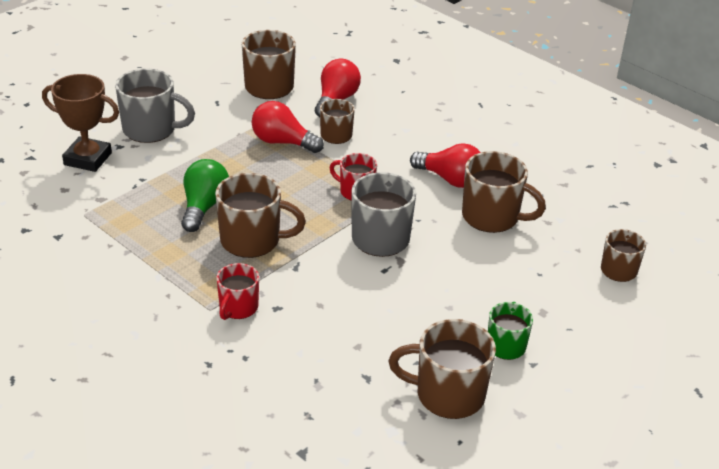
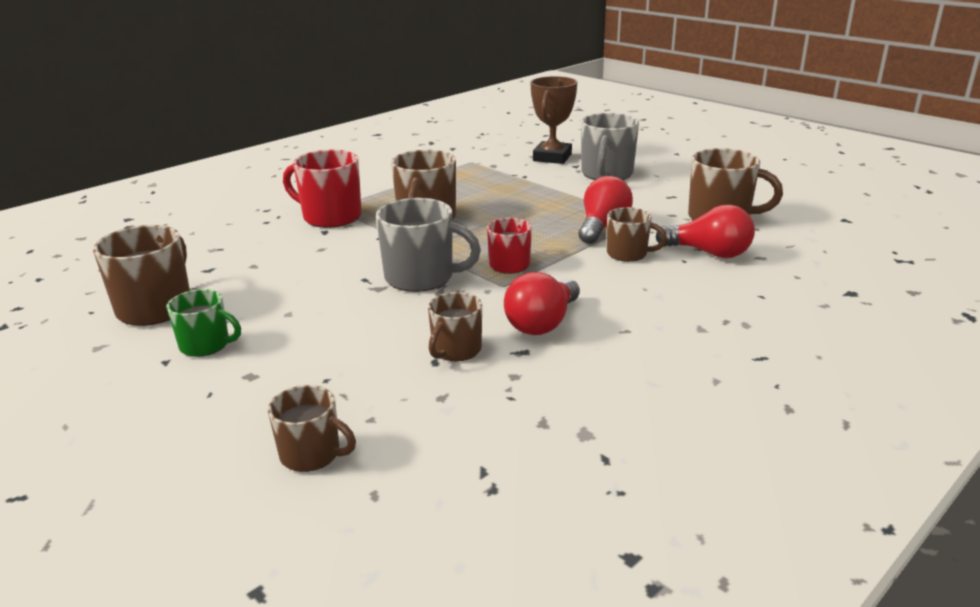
camera: 95 degrees right, 10 degrees down
(204, 207) = (481, 199): green light bulb -> none
(238, 308) = (330, 217): red mug -> red mug, size x1.63
(492, 217) = (456, 350): brown mug -> brown mug, size x0.61

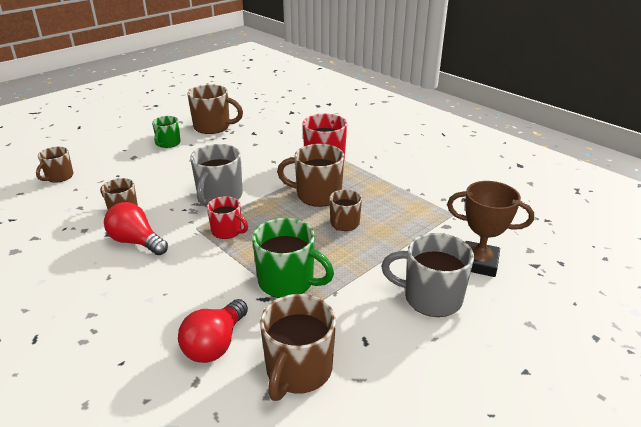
camera: 90 degrees right, 5 degrees up
(602, 227) = (287, 282): red light bulb -> green mug
(628, 254) = (228, 291): brown mug -> brown mug (344, 224)

